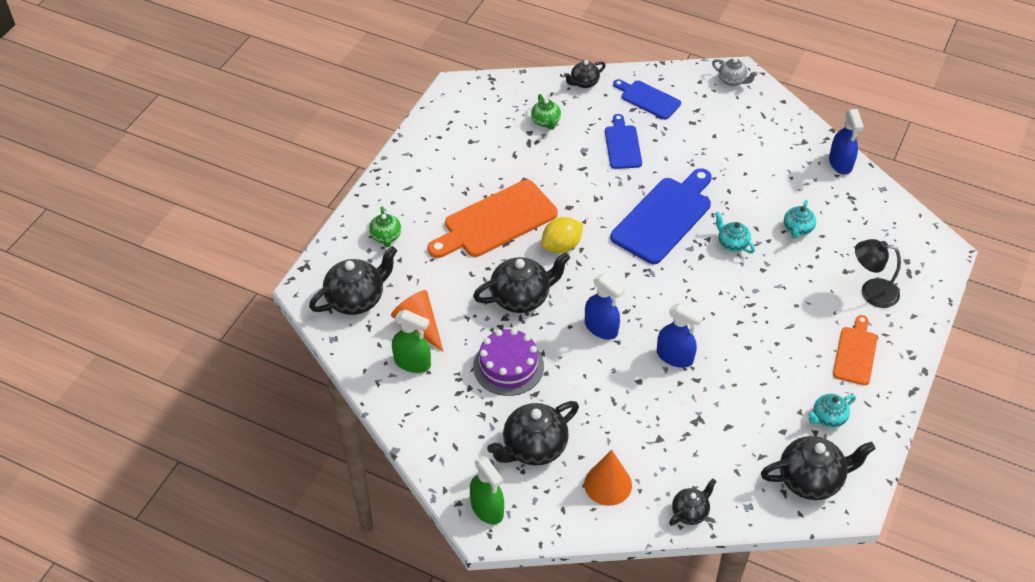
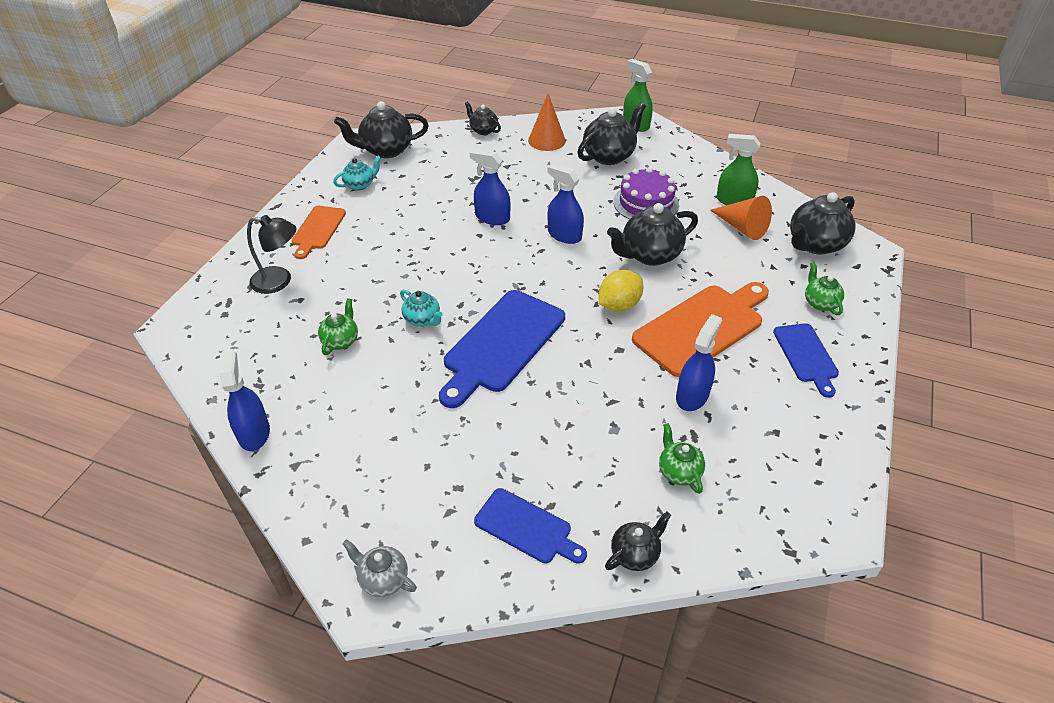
camera: 175 degrees right, 5 degrees down
(521, 168) = (692, 396): none -> blue spray bottle
(622, 145) = (561, 440): blue cutting board -> blue cutting board (806, 355)
(690, 512) = (483, 130): black teapot -> black teapot turned 90 degrees clockwise
(797, 229) = (341, 341): turquoise teapot -> green teapot

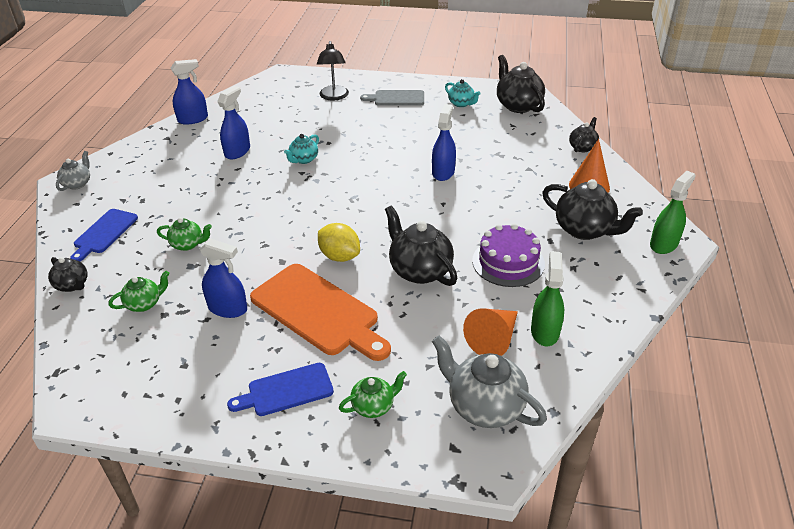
camera: 80 degrees right, 5 degrees down
(318, 229) = (396, 98): orange cutting board -> grey cutting board
(341, 341) = (277, 131): green teapot -> green teapot (188, 244)
(502, 344) = (281, 199): blue cutting board -> none
(564, 235) = (432, 214): blue spray bottle -> blue spray bottle (237, 151)
(815, 244) = (484, 406): black teapot -> grey teapot

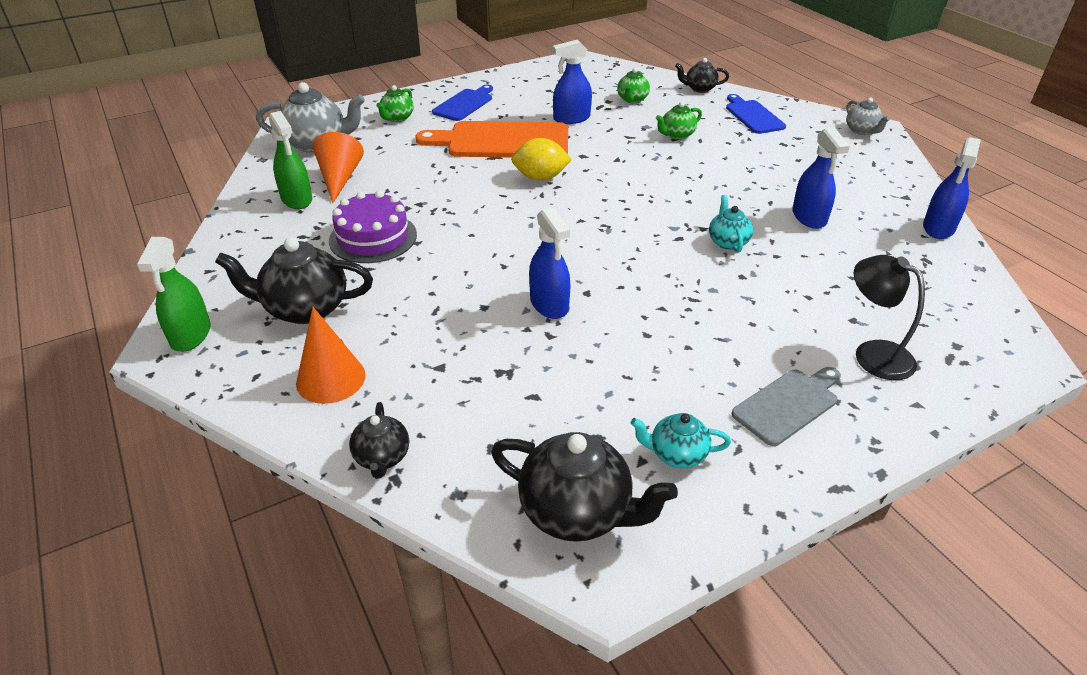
camera: 140 degrees right, 0 degrees up
(419, 270) = (454, 196): black teapot -> none

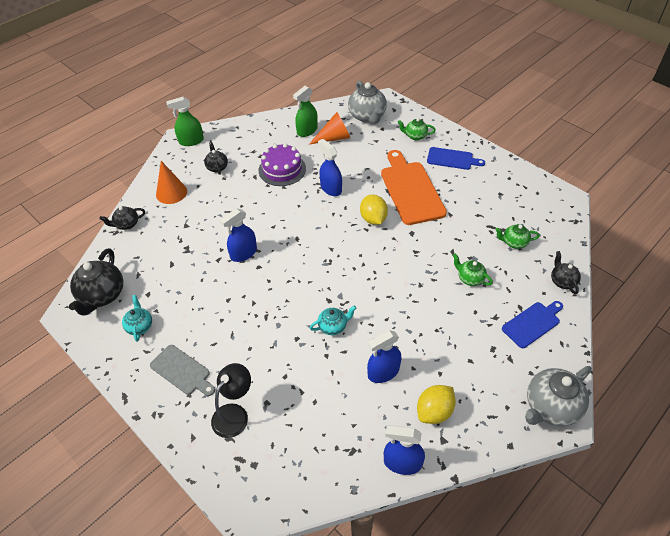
camera: 75 degrees right, 10 degrees up
(305, 309) = (217, 167): black teapot -> black teapot, size x0.56
(571, 118) = (462, 216): blue spray bottle -> blue spray bottle (331, 188)
(862, 131) = (550, 407): grey teapot -> grey teapot, size x1.79
(868, 195) = (434, 411): none -> yellow lemon

